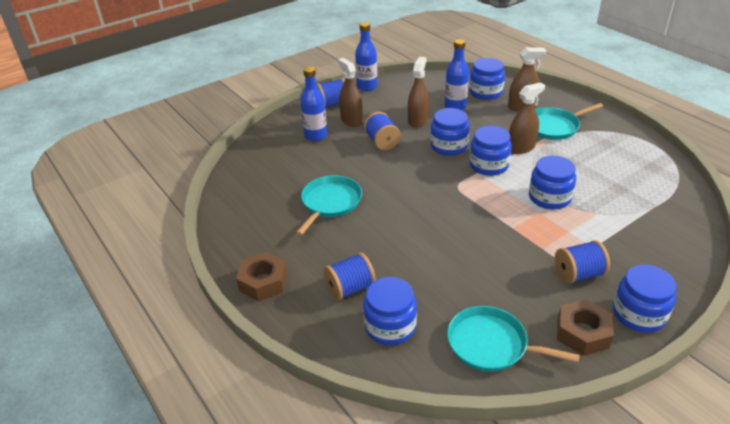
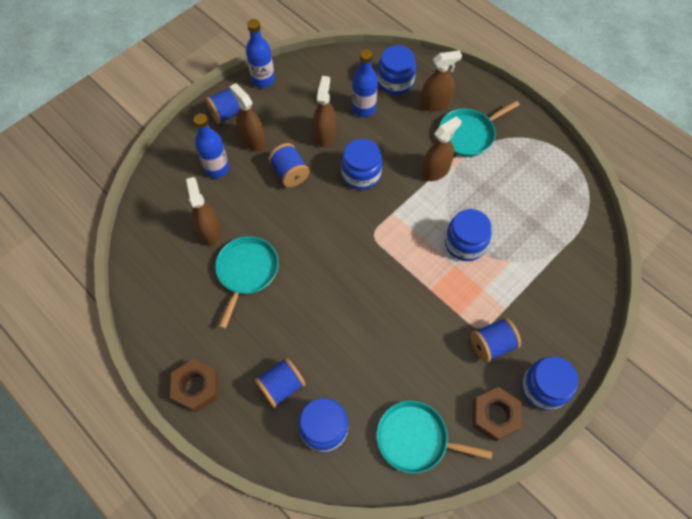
camera: 10 degrees left, 25 degrees up
(301, 174) = (209, 231): none -> brown spray bottle
(488, 165) = (403, 201): blue jar -> none

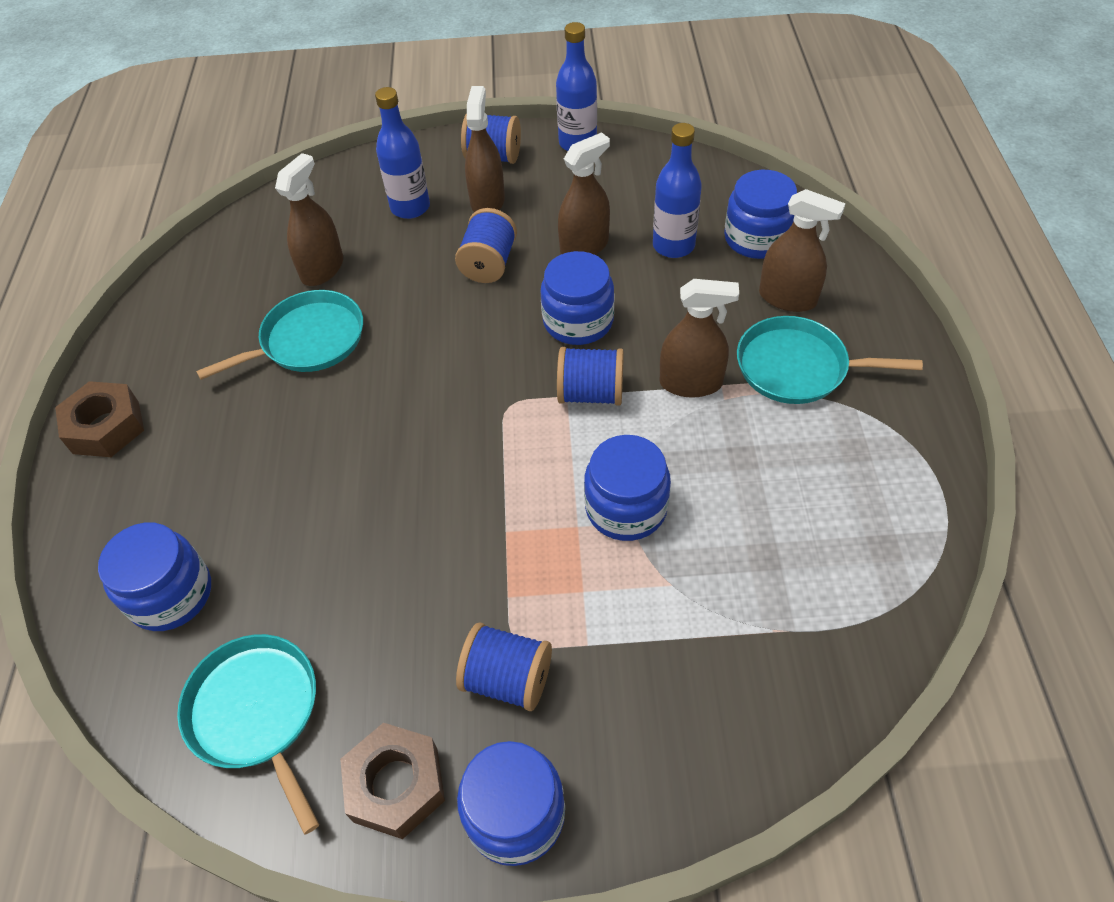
camera: 45 degrees right, 10 degrees down
(281, 386) = (188, 501): blue spool -> blue spool (591, 393)

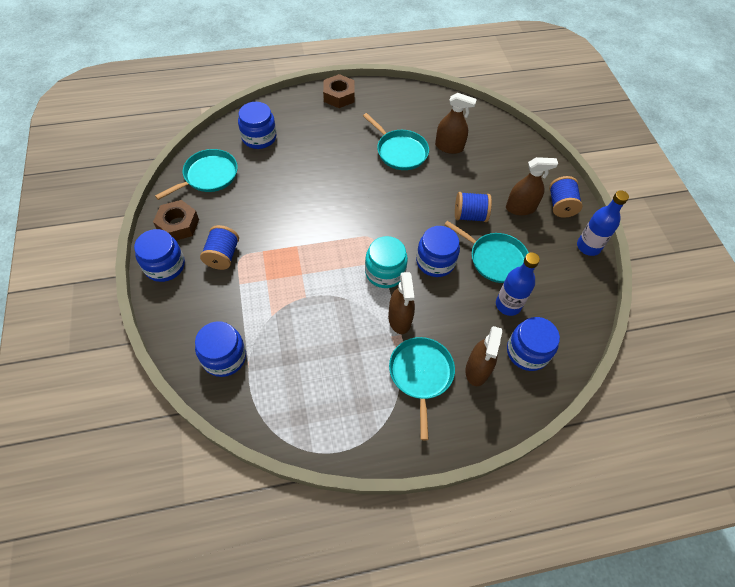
camera: 75 degrees right, 5 degrees up
(410, 207) = (505, 174): blue bottle -> none
(584, 247) = (495, 259): brown spray bottle -> turquoise pan
(591, 393) = (385, 272): blue spool -> turquoise jar
(626, 508) = (314, 293): blue jar -> blue jar (224, 357)

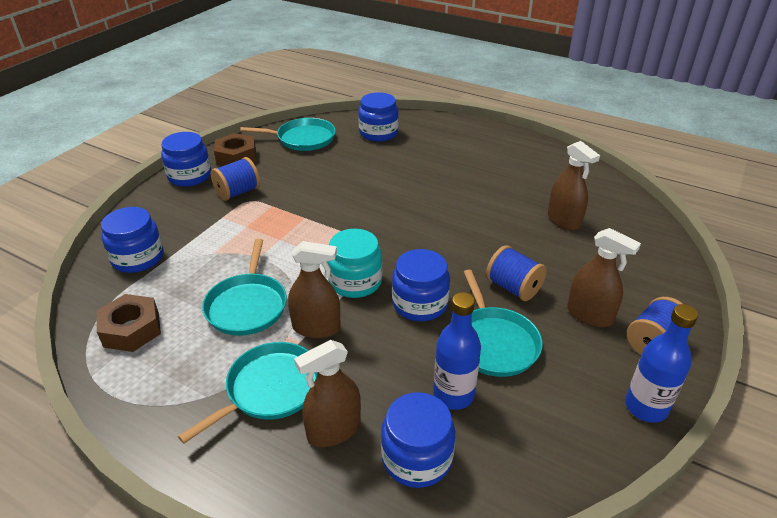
camera: 45 degrees right, 20 degrees down
(339, 96) = (492, 135): brown nut -> brown nut (131, 329)
(399, 319) = (316, 328): brown spray bottle -> brown spray bottle turned 120 degrees counterclockwise
(400, 151) = (501, 199): turquoise pan -> turquoise pan (247, 305)

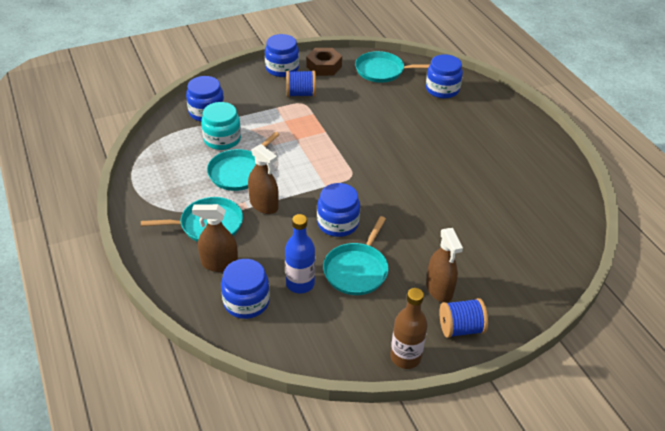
camera: 35 degrees right, 5 degrees up
(131, 329) = (169, 154): brown nut -> none
(303, 139) = (382, 71): turquoise pan -> turquoise pan turned 150 degrees clockwise
(355, 282) = (313, 189): turquoise jar -> turquoise jar (222, 139)
(513, 287) = (409, 245): blue spool -> none
(564, 220) = (504, 220): brown spray bottle -> none
(646, 407) = (405, 357): blue bottle -> brown bottle

